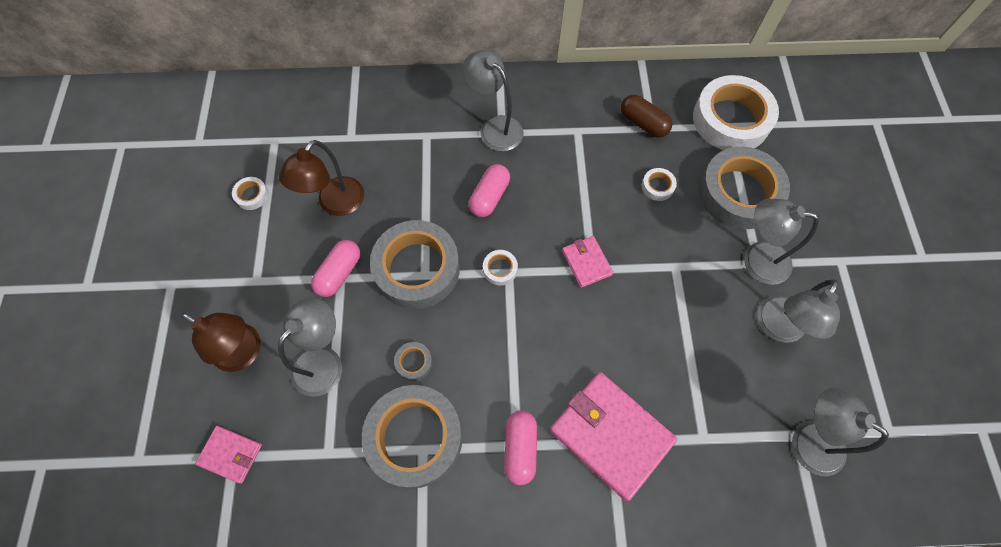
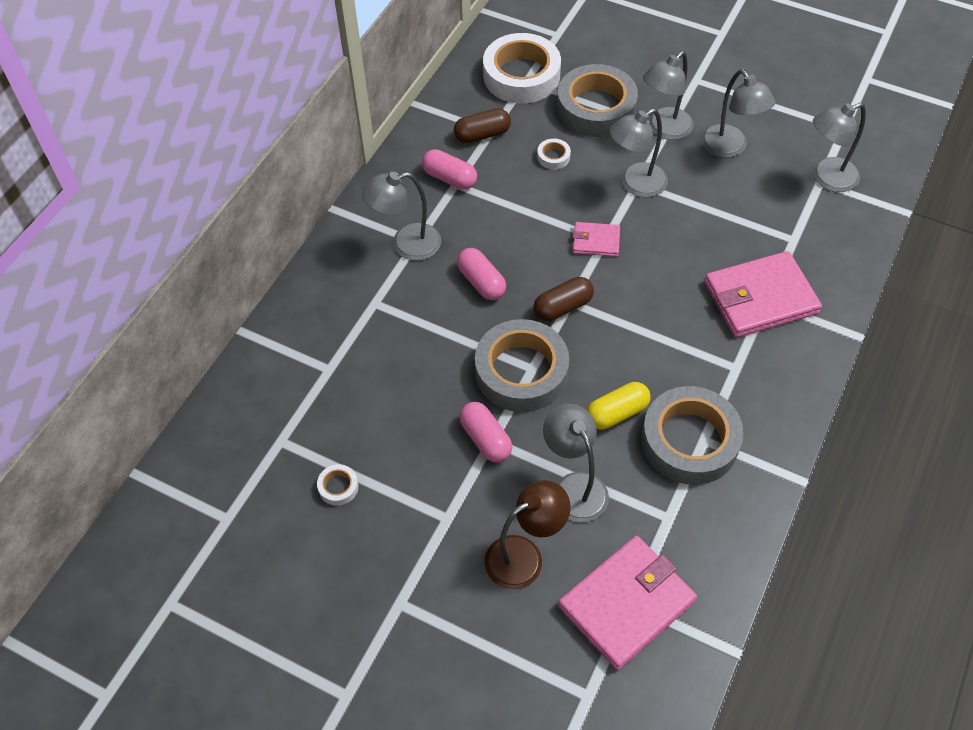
camera: 60 degrees left, 10 degrees down
(231, 454) = (626, 603): pink wallet -> pink wallet, size x1.98
(335, 204) = (402, 413): brown lamp -> none
(414, 362) = (617, 413): grey tape -> yellow capsule
(500, 269) = (563, 307): white tape -> brown capsule
(520, 448) = (740, 366): pink capsule -> pink capsule (450, 178)
(672, 265) = (635, 184): none -> grey lamp

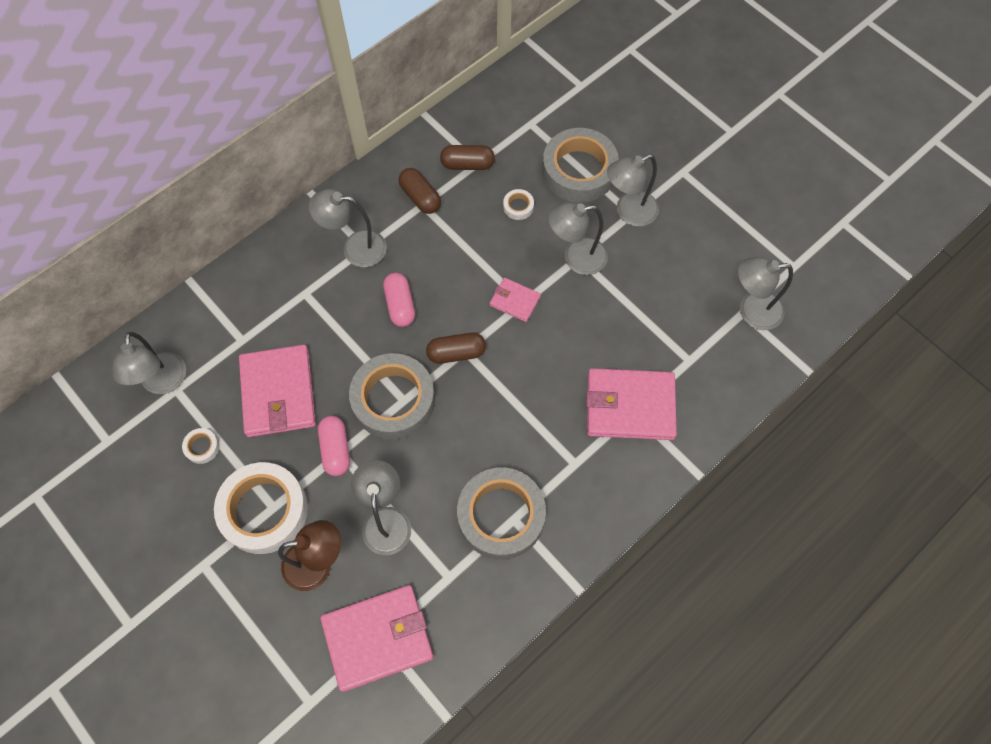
camera: 20 degrees right, 10 degrees up
(395, 406) = (278, 393): none -> pink wallet
(450, 178) = (420, 197): pink capsule -> brown capsule
(521, 75) = (529, 117): white tape -> white tape (264, 510)
(617, 413) = (453, 467): yellow capsule -> none
(729, 148) = (678, 250): grey lamp -> grey lamp (163, 383)

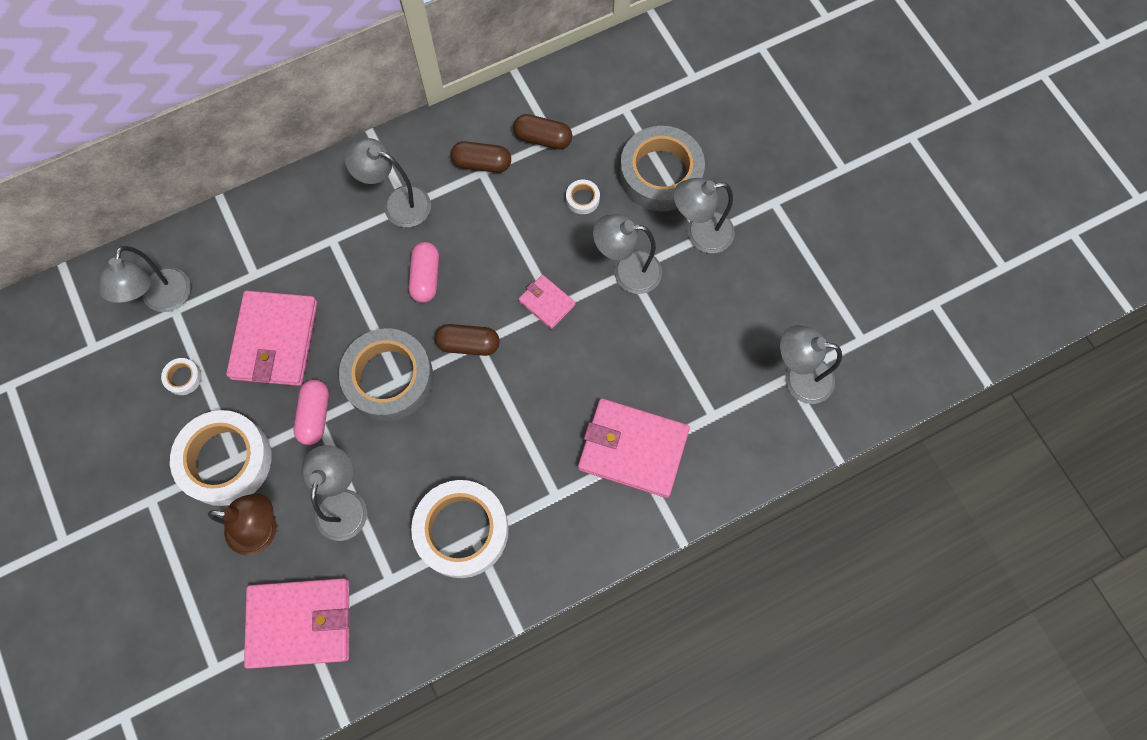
camera: 15 degrees right, 5 degrees up
(420, 197) = (482, 163): brown capsule -> brown capsule turned 60 degrees counterclockwise
(501, 516) = (462, 530): grey tape -> white tape

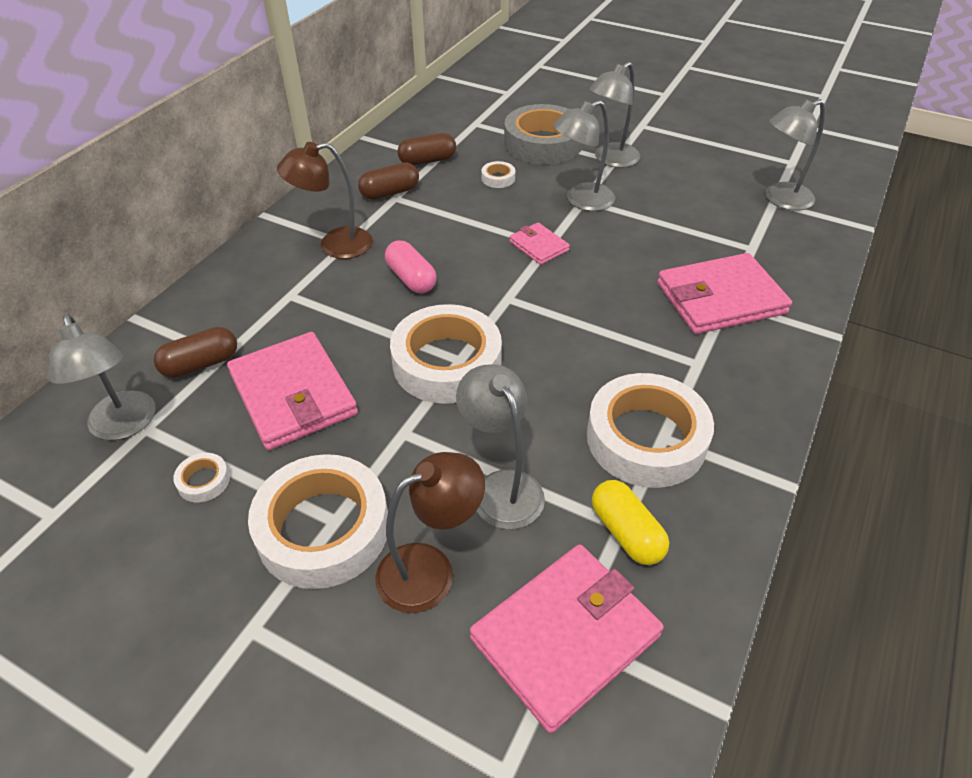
camera: 35 degrees left, 25 degrees down
(315, 415) = (396, 431): pink capsule -> none
(388, 586) = (626, 533): none -> yellow capsule
(389, 378) = (447, 362): grey tape -> white tape
(397, 203) = (335, 245): grey lamp -> brown lamp
(468, 344) = (499, 302): brown capsule -> brown capsule (201, 364)
(546, 303) = (538, 246): pink wallet -> pink wallet turned 45 degrees clockwise

